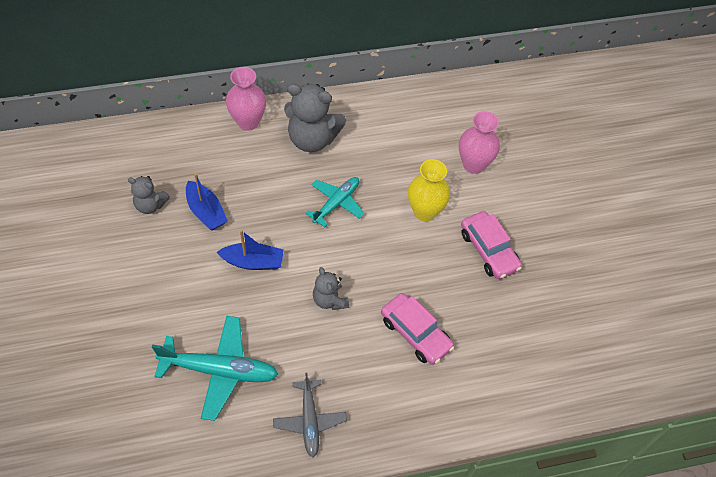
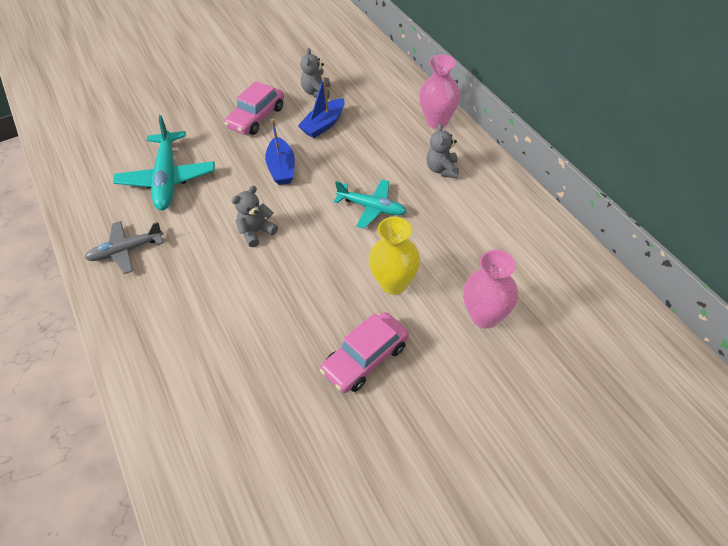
camera: 80 degrees right, 5 degrees down
(312, 139) = (442, 169): grey teddy bear -> grey teddy bear, size x0.55
(415, 333) = (235, 311): pink car -> pink car (256, 117)

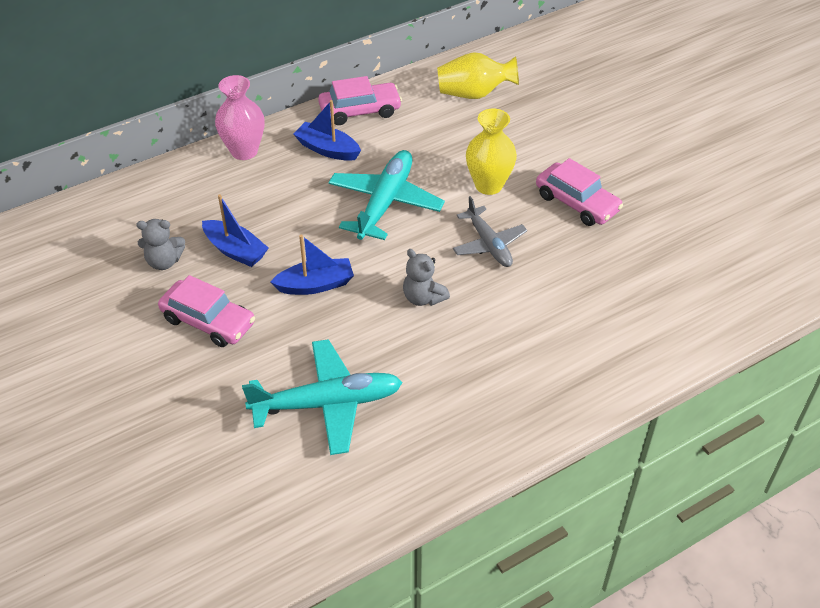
camera: 95 degrees left, 5 degrees down
(126, 250) = (458, 423): grey plane -> grey plane (488, 244)
(371, 207) = (385, 203): turquoise plane -> turquoise plane, size x1.55
(442, 169) = (327, 149): grey teddy bear -> blue boat
(484, 316) = (520, 128): pink vase -> none
(499, 189) = (360, 111): none -> pink car
(540, 278) = (474, 94): none -> yellow vase

